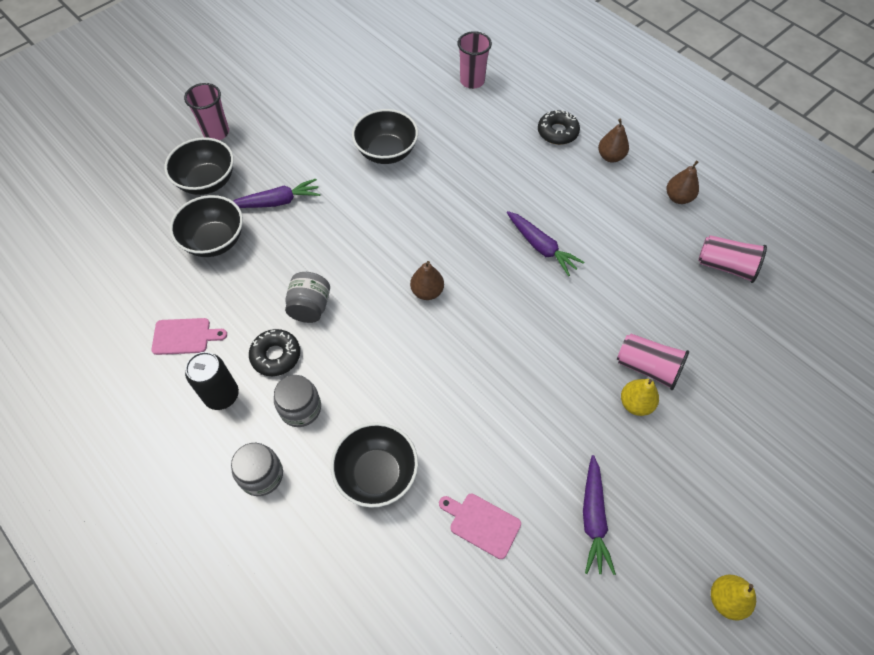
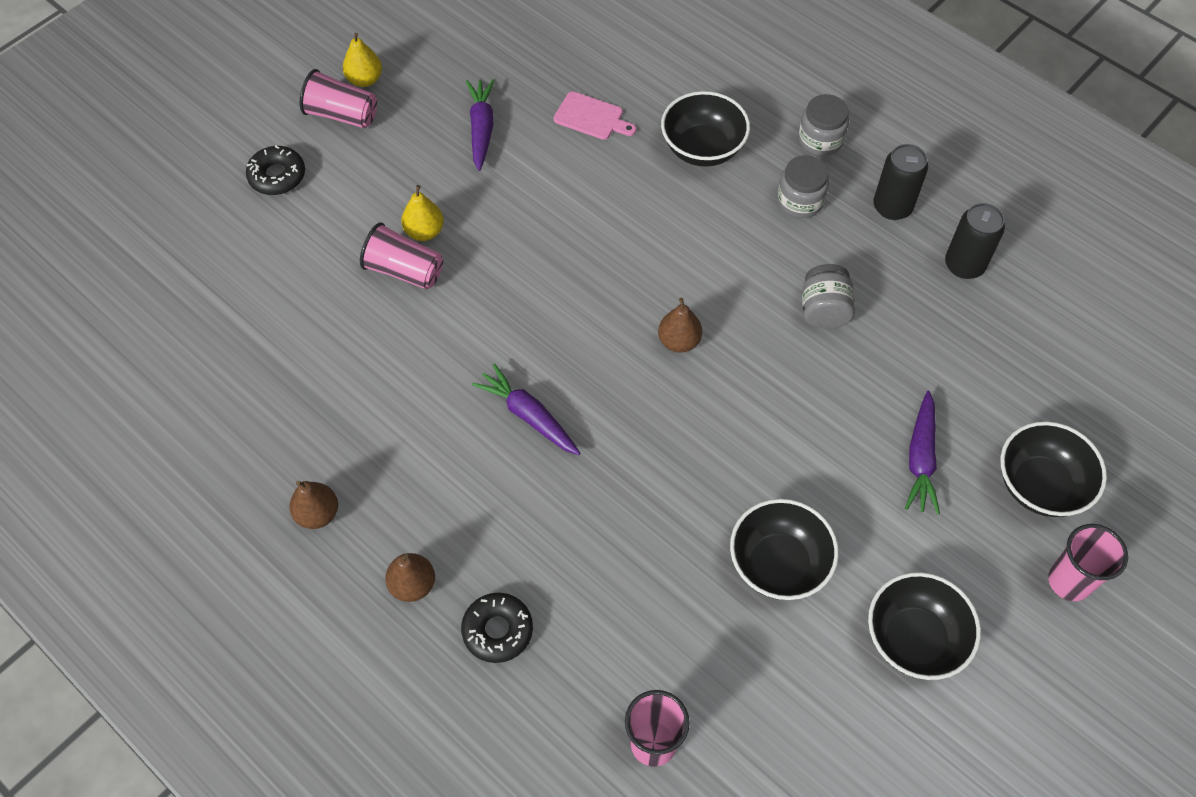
camera: 175 degrees right, 0 degrees up
(184, 336) = (964, 265): pink cutting board -> black can
(214, 241) = (984, 390): black bowl -> black bowl (914, 639)
(276, 356) = (846, 252): black donut -> black donut (277, 176)
(277, 202) = (921, 459): purple carrot -> purple carrot turned 60 degrees counterclockwise
(726, 266) = (275, 407): pink cup -> pink cup (342, 115)

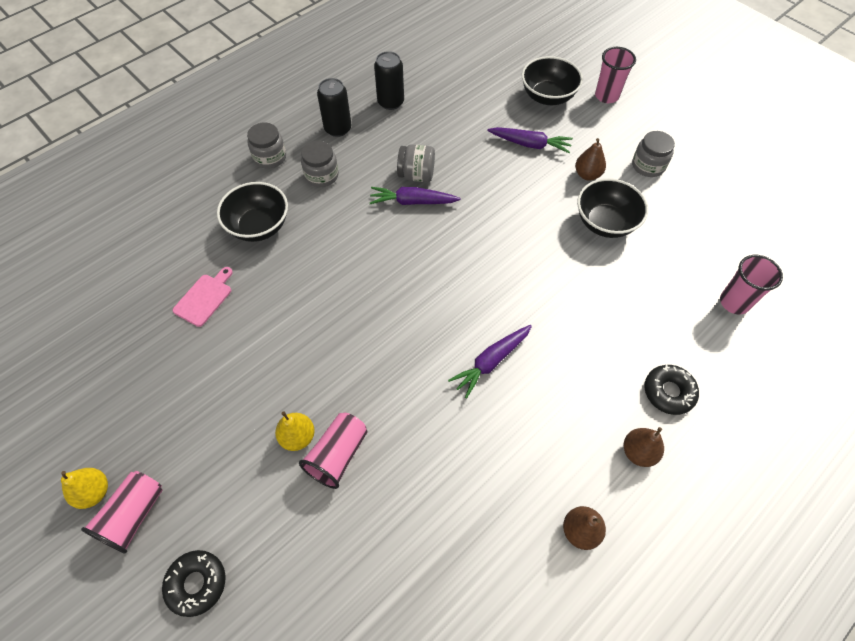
camera: 85 degrees left, 0 degrees up
(481, 128) = (191, 384): purple carrot -> purple carrot (412, 202)
(679, 341) = (433, 259): brown pear -> brown pear (587, 175)
(914, 639) = (648, 166): black bowl -> grey jar

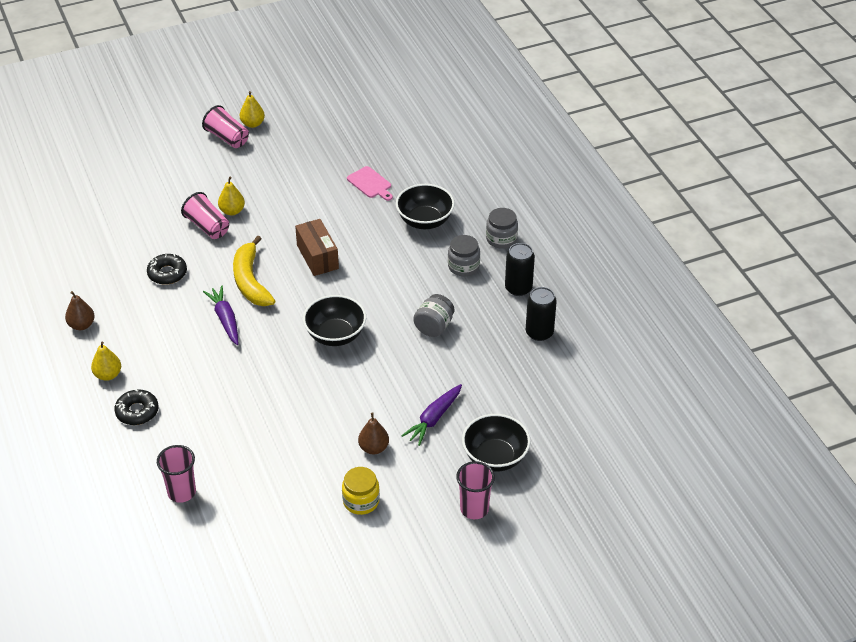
camera: 110 degrees right, 15 degrees down
(197, 583) = (170, 157): black donut -> black donut (167, 273)
(352, 307) = (317, 257): none -> brown box
(412, 202) = (404, 316): purple carrot -> none
(419, 361) = (250, 281): none -> yellow banana
(605, 223) = (311, 438): black bowl -> black bowl (335, 335)
(638, 452) = (108, 375): brown pear -> yellow pear
(648, 166) = (361, 501): grey jar -> yellow jar

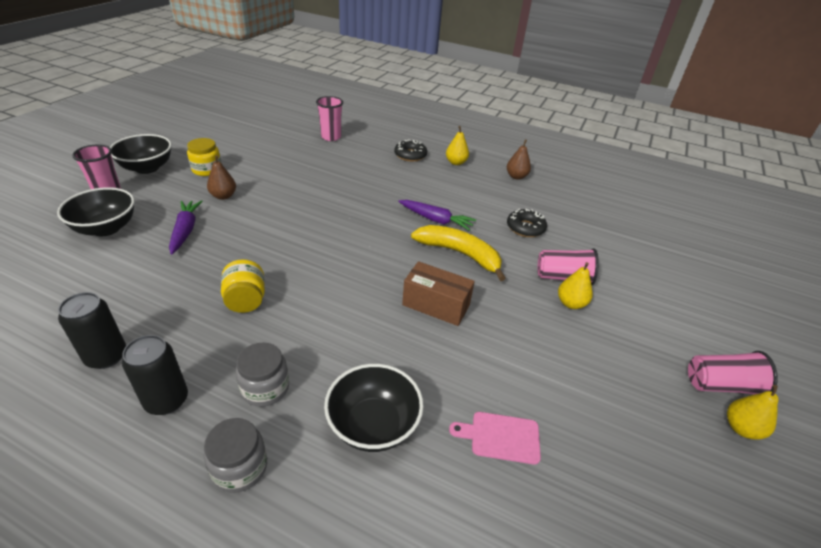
camera: 135 degrees right, 5 degrees down
(335, 335) = (335, 249): black bowl -> black bowl (147, 168)
(434, 327) = (246, 300): grey jar -> yellow jar

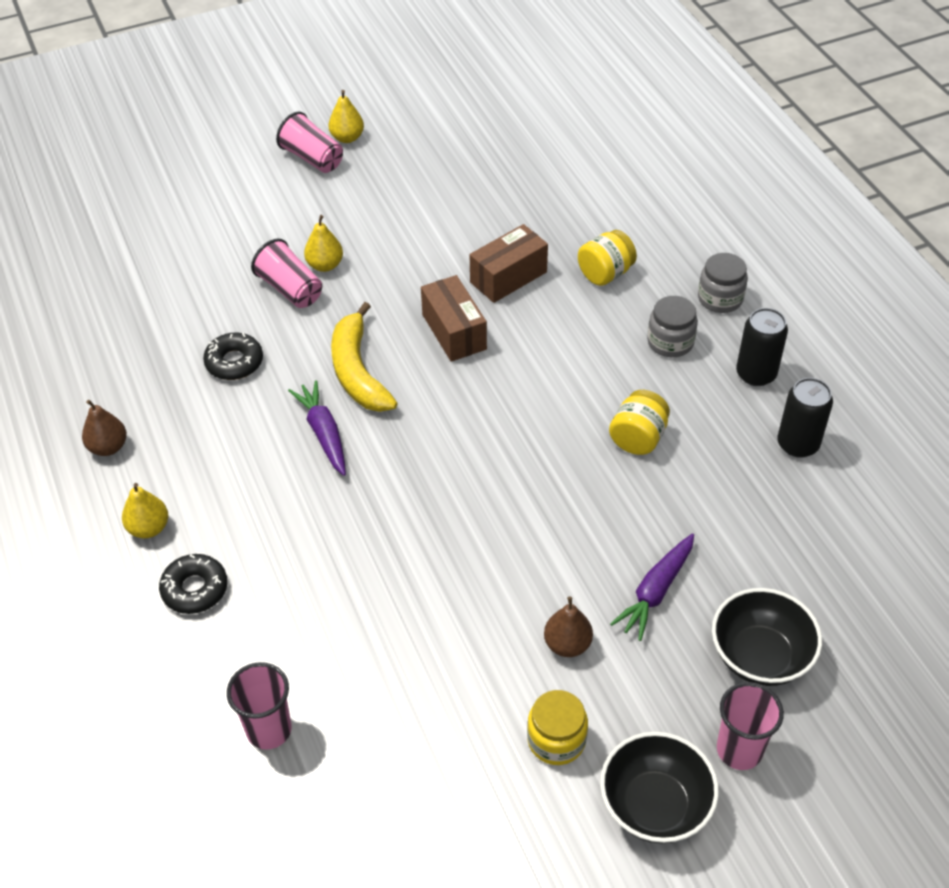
camera: 135 degrees left, 10 degrees up
(373, 425) = (605, 273): black bowl -> yellow jar
(447, 369) = (508, 277): none -> brown box
(501, 437) = (521, 220): pink cutting board -> none

